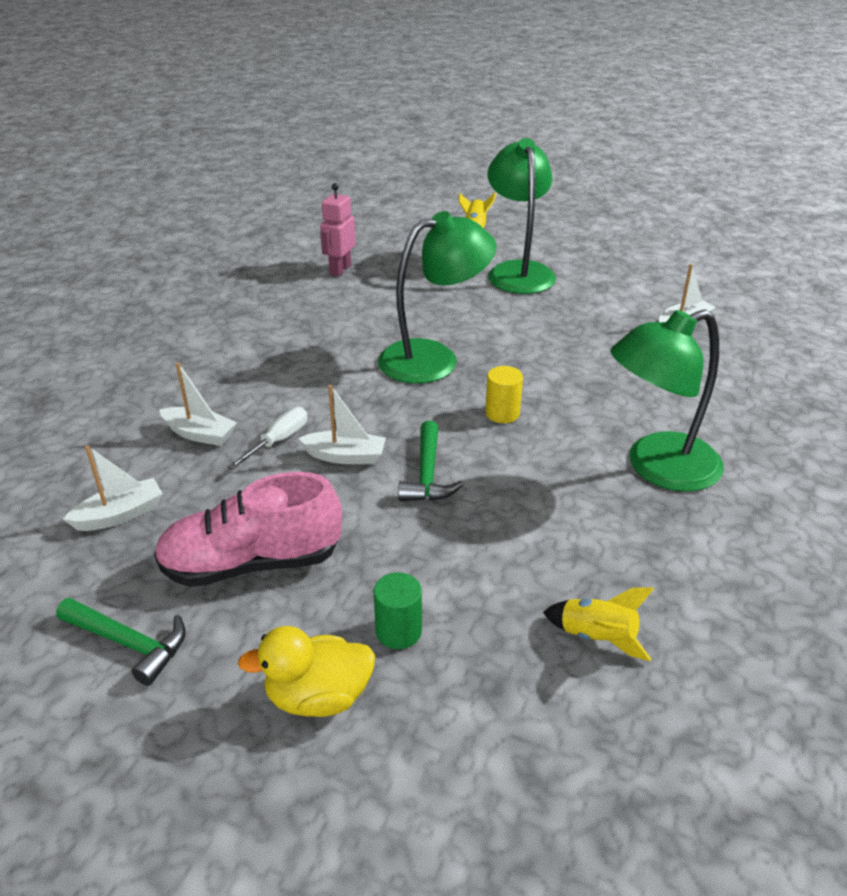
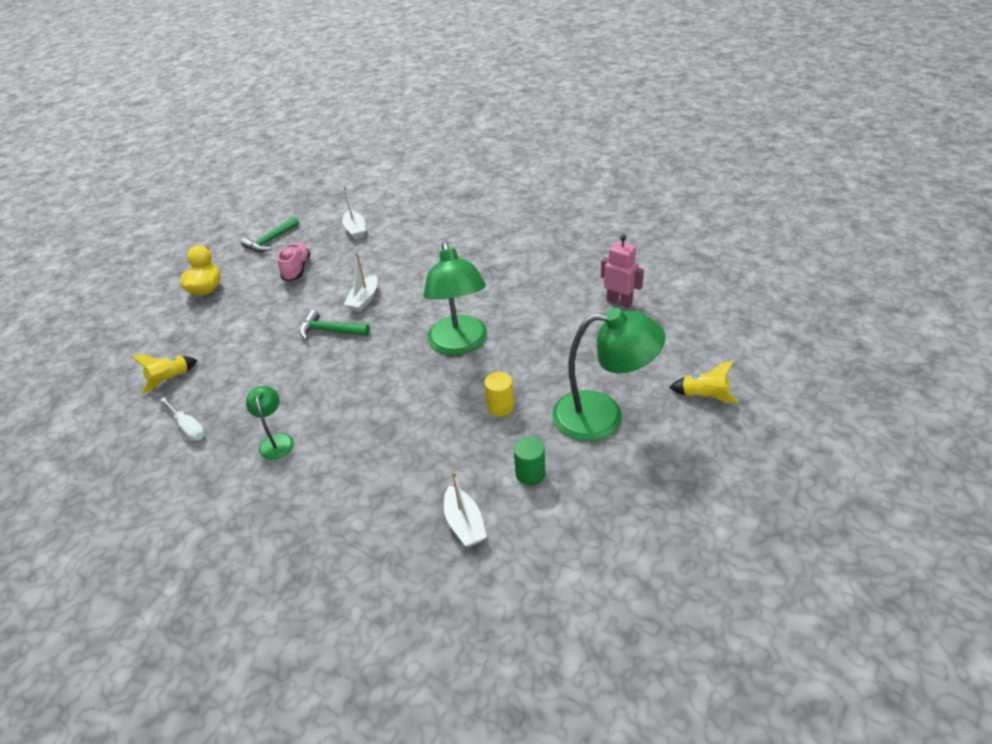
camera: 105 degrees right, 5 degrees up
(199, 434) = (411, 248): white boat -> none
(252, 563) = (297, 269): pink shoe -> pink shoe, size x0.63
(278, 441) = (391, 275): white screwdriver -> white screwdriver (188, 427)
(398, 631) = (223, 313): green cylinder -> green cylinder (530, 474)
(502, 413) = (375, 371): yellow cylinder -> yellow cylinder (500, 407)
(658, 468) = (276, 441): green lamp -> green lamp, size x0.50

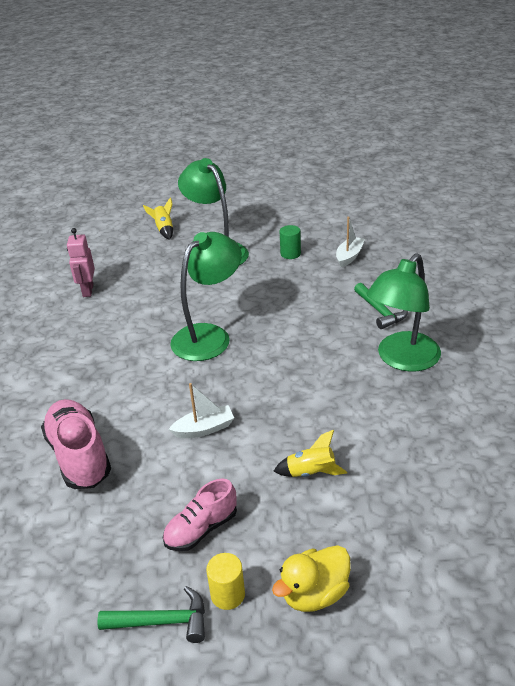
camera: 130 degrees left, 5 degrees down
(171, 379) = (443, 480): yellow rocket -> yellow rocket (311, 472)
(188, 427) = (458, 416): white screwdriver -> none
(276, 441) = (402, 359): green lamp -> green lamp, size x2.00
(330, 331) = (268, 419): green hammer -> green hammer (380, 311)
(355, 230) = (76, 537): white boat -> none
(413, 245) = (79, 456): none -> pink shoe
(500, 407) = (252, 287): yellow cylinder -> yellow cylinder (228, 594)

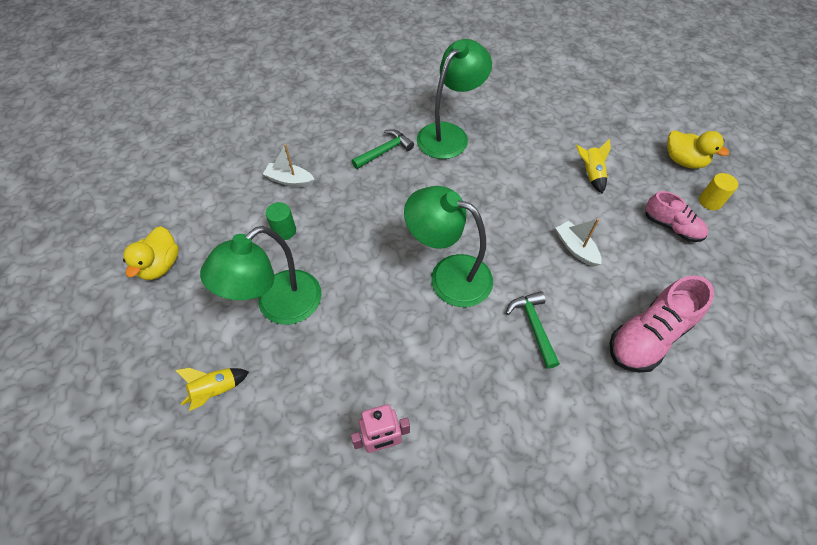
camera: 105 degrees left, 20 degrees up
(162, 621) = (749, 231): green hammer -> green hammer (533, 326)
(275, 205) = (161, 265): none -> yellow duck
(402, 359) = (449, 134): green lamp -> green lamp turned 75 degrees counterclockwise

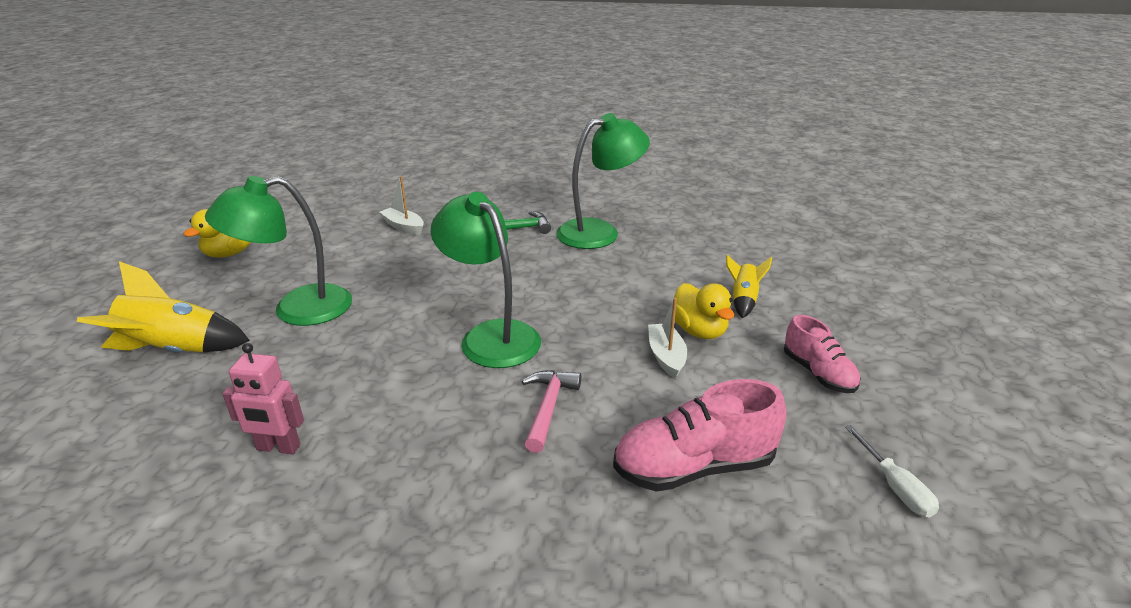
camera: 25 degrees right, 25 degrees down
(216, 390) = (174, 351): yellow rocket -> yellow rocket, size x1.79
(284, 231) = (361, 259): green cylinder -> none
(533, 326) = (548, 407): green hammer -> pink hammer
(683, 161) = (886, 319): yellow duck -> yellow duck (699, 331)
(710, 202) = (897, 365): yellow cylinder -> none
(756, 303) = (895, 487): none -> white screwdriver

